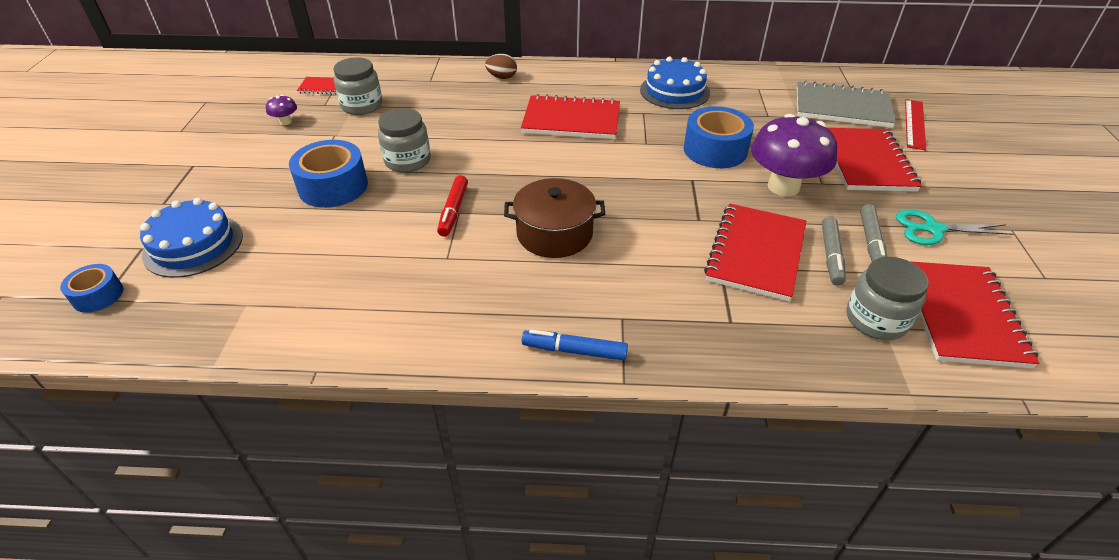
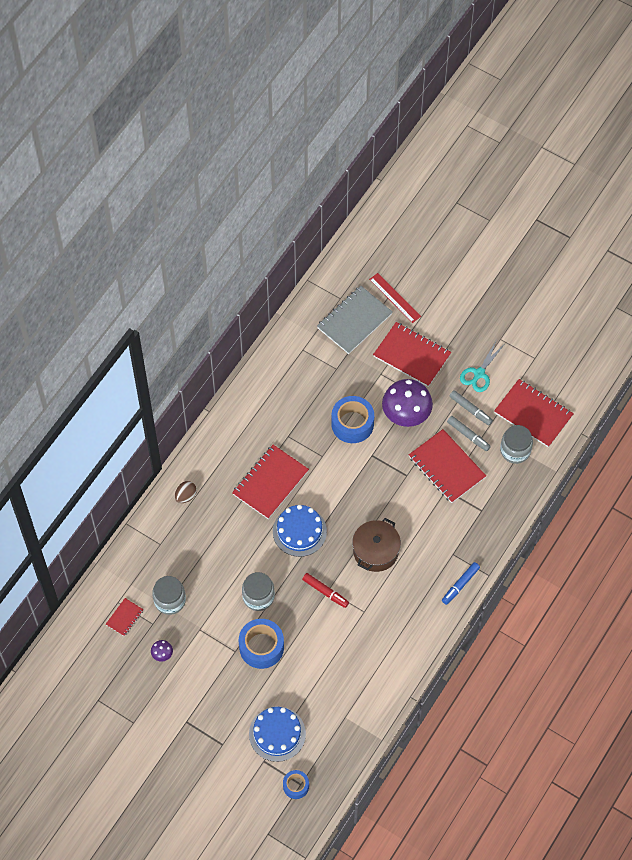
camera: 60 degrees left, 20 degrees up
(674, 91) = (274, 401): blue cake -> blue cake (299, 531)

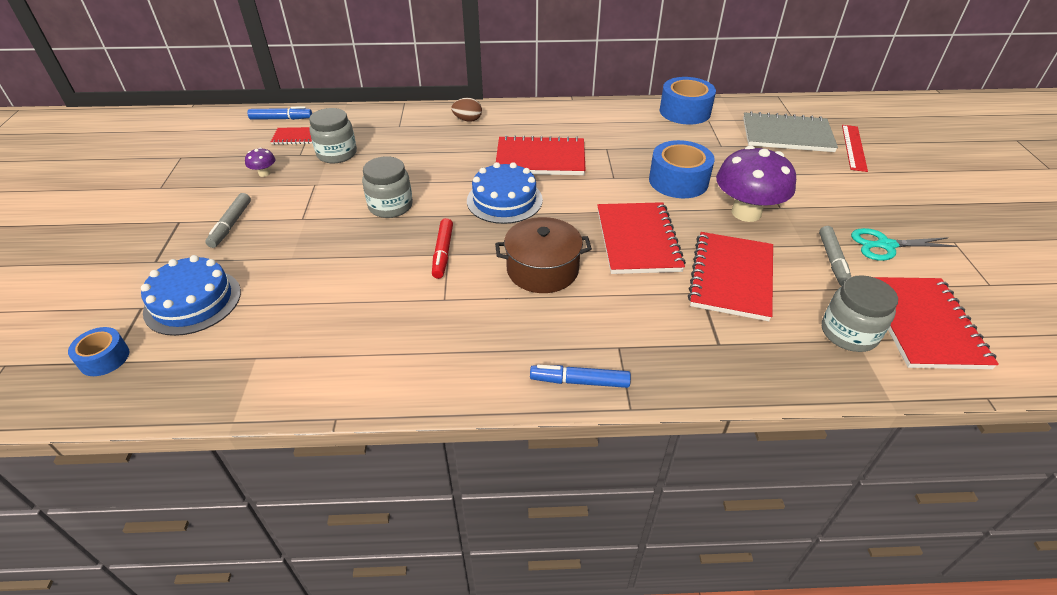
camera: 55 degrees right, 20 degrees down
(87, 616) = (281, 119): none -> blue marker
(261, 647) = (322, 235): blue tape -> blue tape (685, 111)
(412, 355) = (816, 185): red notebook -> red notebook (637, 240)
(468, 435) = (799, 276): grey marker -> grey marker (231, 225)

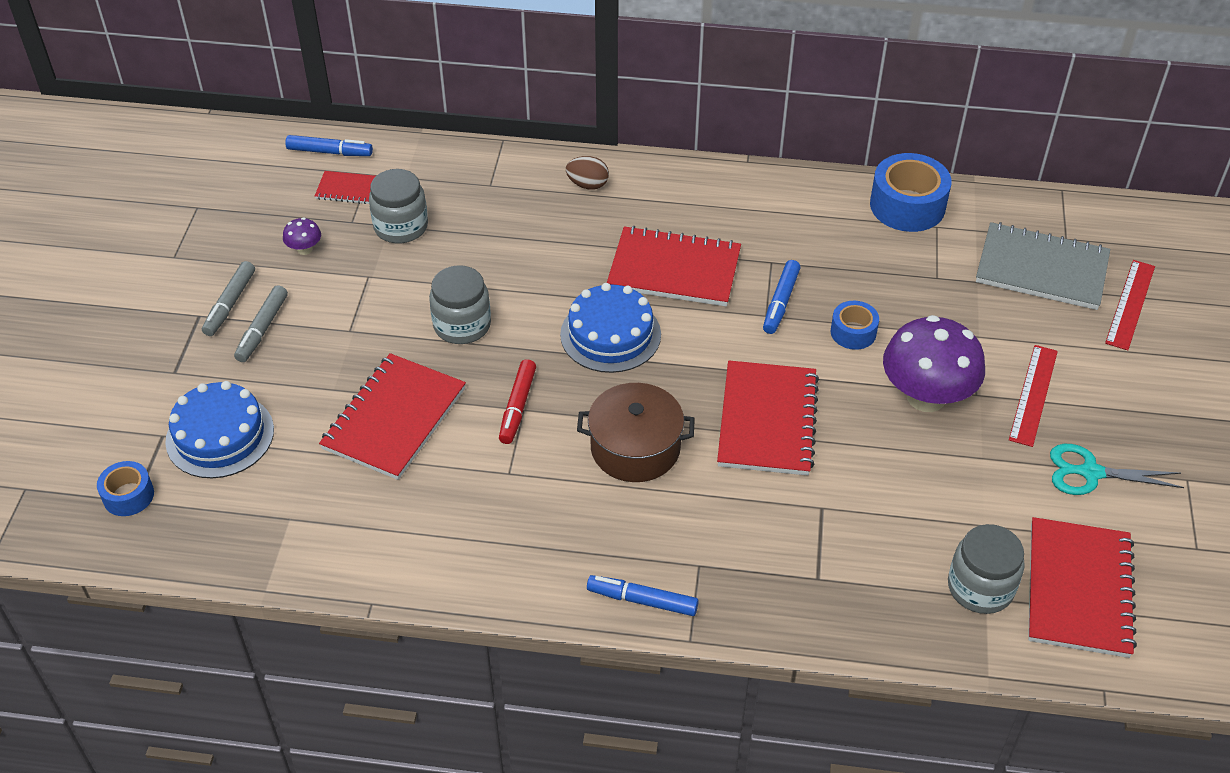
camera: 10 degrees right, 5 degrees up
(621, 169) = (780, 302): none -> blue marker
(678, 181) = (853, 332): blue tape -> blue tape, size x0.56
(731, 277) = (867, 492): red notebook -> red notebook (394, 419)
(819, 203) = (1033, 395): none -> red ruler
(833, 261) = (1008, 486): grey marker -> grey marker (230, 304)

